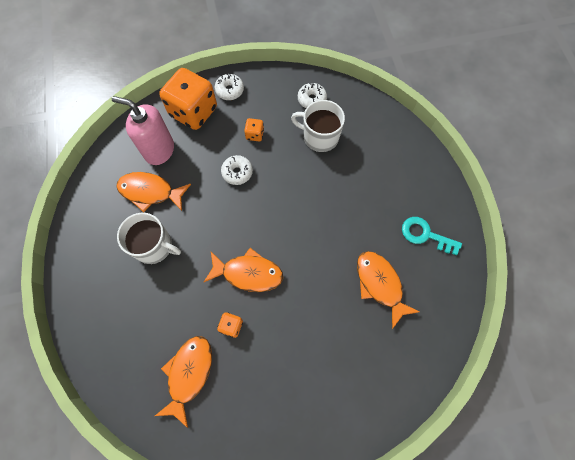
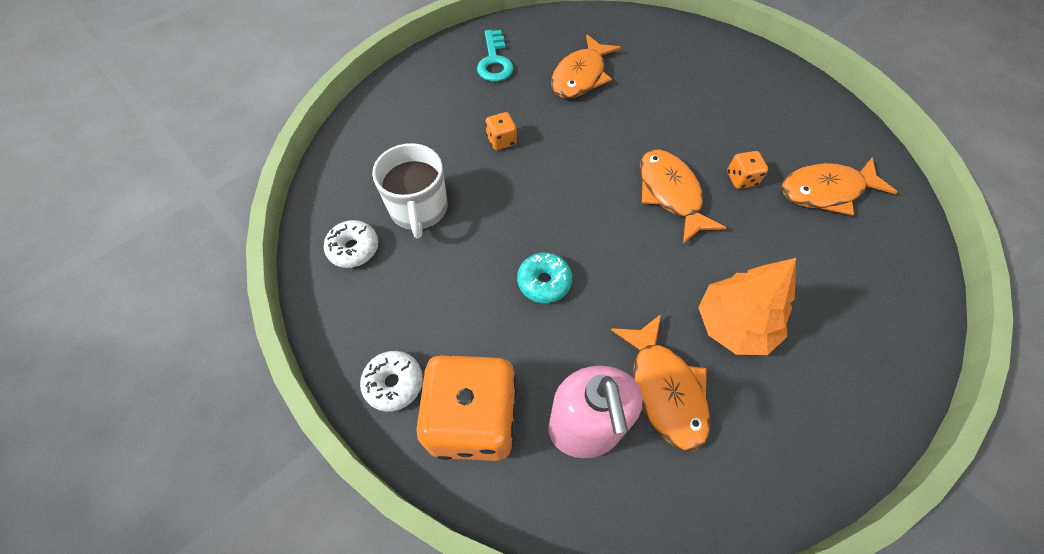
camera: 120 degrees left, 10 degrees down
(154, 246) = (734, 325): white mug -> orange tree
(237, 172) = (544, 282): white donut -> turquoise donut
(254, 134) = (463, 294): orange dice -> orange dice (501, 141)

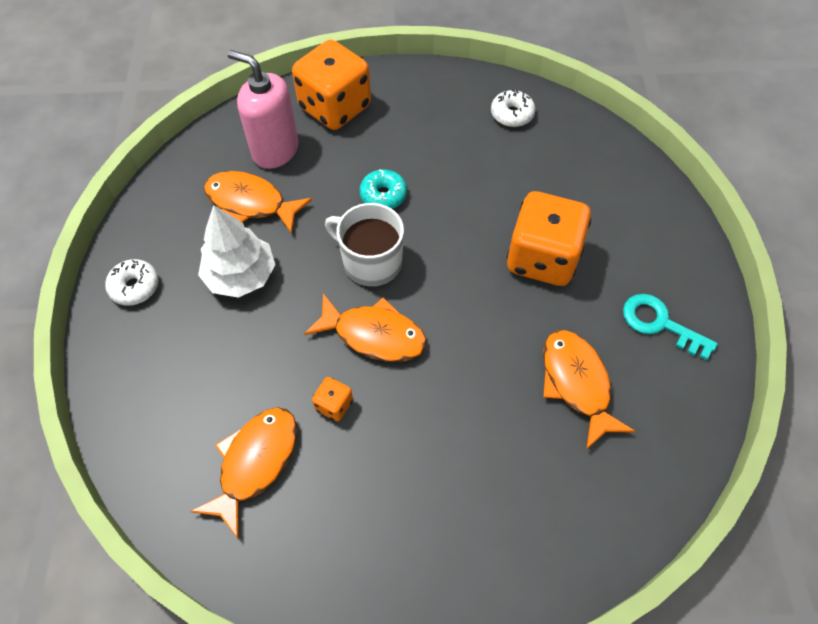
camera: 130 degrees right, 0 degrees up
(394, 383) = (393, 87): white donut -> white donut (135, 287)
(418, 209) = (515, 165): white mug -> white mug (371, 262)
(501, 141) = (542, 258): orange dice -> orange dice, size x2.36
(734, 325) = (241, 275): orange tree -> white tree

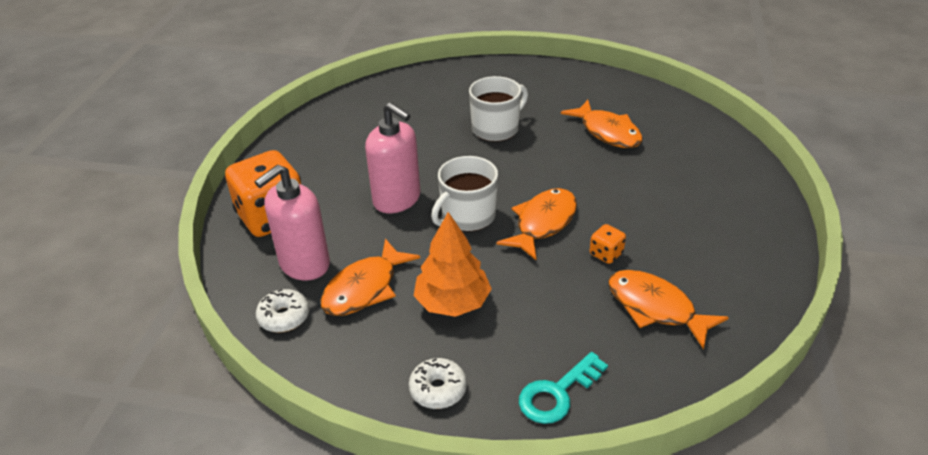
camera: 75 degrees left, 20 degrees down
(241, 275) = (453, 302): white tree -> orange tree
(383, 195) = (397, 199): turquoise donut -> pink soap dispenser
(512, 114) = (345, 119): white donut -> white donut (284, 317)
(542, 258) = (496, 128): orange dice -> white mug
(577, 383) = (607, 132): orange fish -> orange fish turned 120 degrees counterclockwise
(659, 323) = (567, 91): turquoise key -> turquoise key (557, 393)

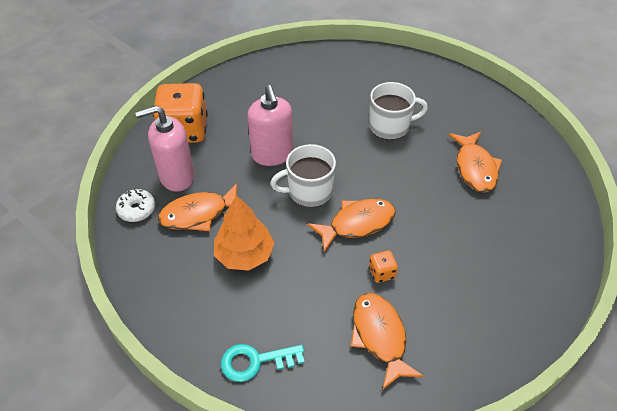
camera: 30 degrees right, 10 degrees up
(438, 389) = (185, 314): white donut -> none

